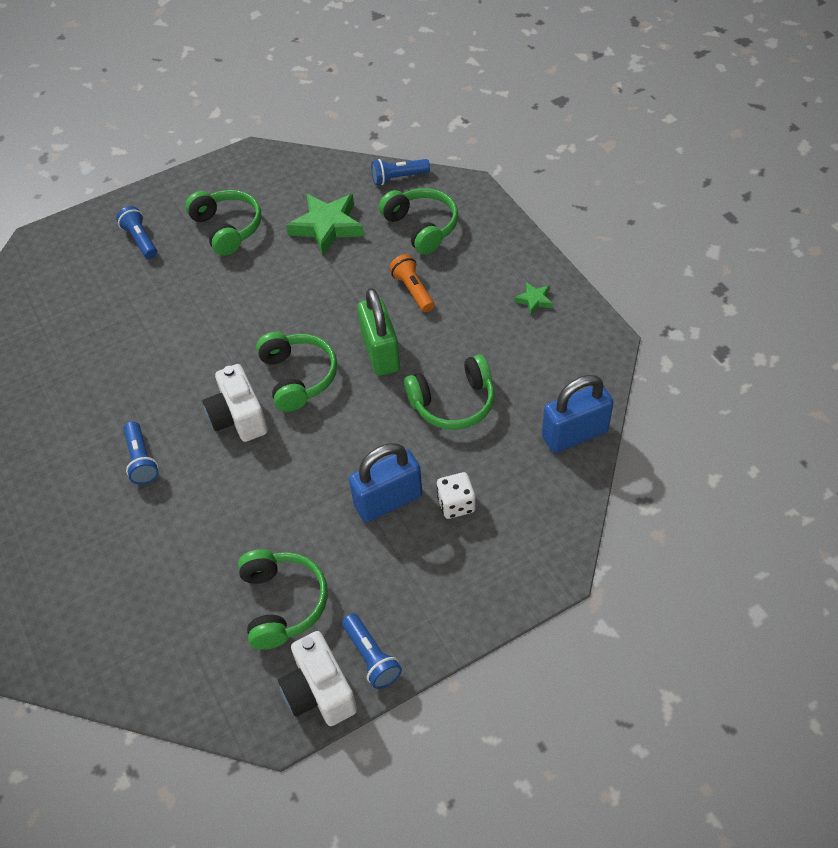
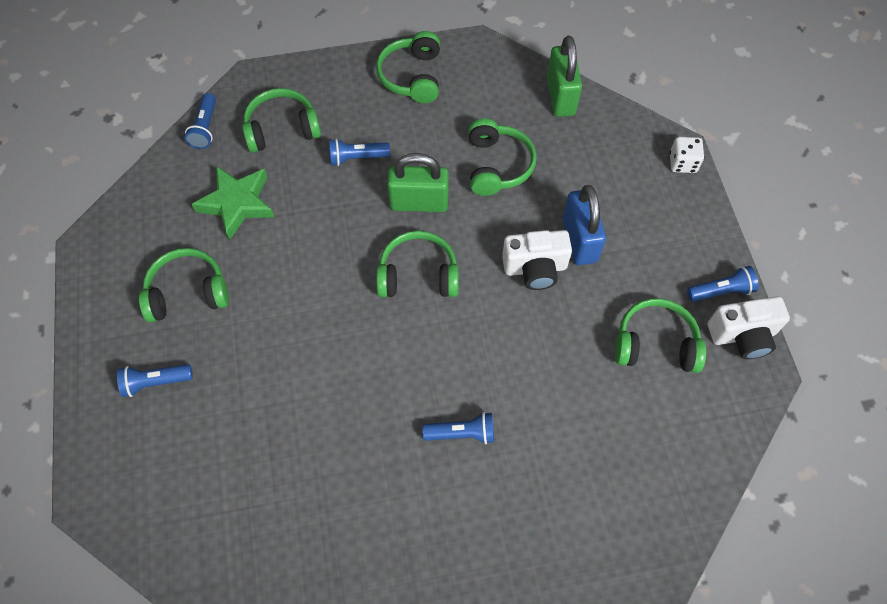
camera: 75 degrees left, 10 degrees up
(238, 418) = (445, 336): white camera -> white camera (535, 268)
(413, 290) = (357, 158): orange flashlight -> blue flashlight
(456, 504) = (599, 194): white dice -> white dice (682, 163)
(534, 300) = (412, 76): green star -> green headphones
(574, 434) = (560, 96): blue padlock -> green padlock

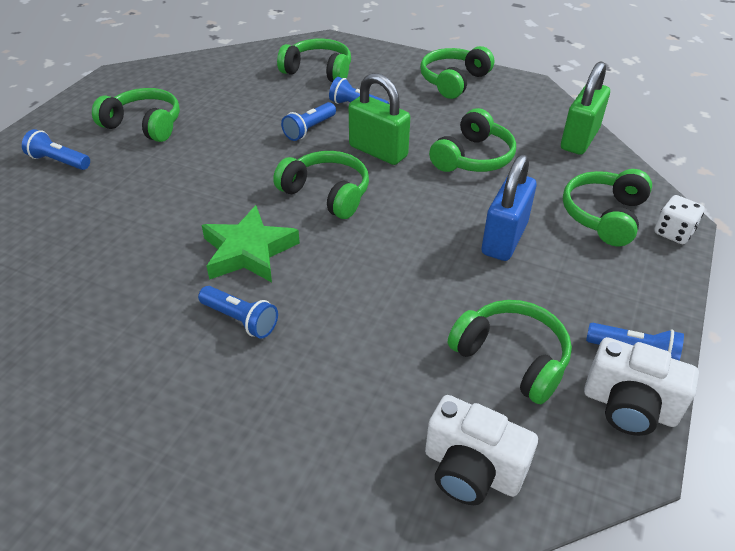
camera: 35 degrees right, 20 degrees down
(205, 128) = (265, 51): blue flashlight -> blue flashlight (309, 129)
(237, 203) = (238, 95): green star -> green star (248, 251)
(535, 268) = (438, 238): white camera -> white camera (471, 470)
(629, 173) = (604, 216): none -> green headphones

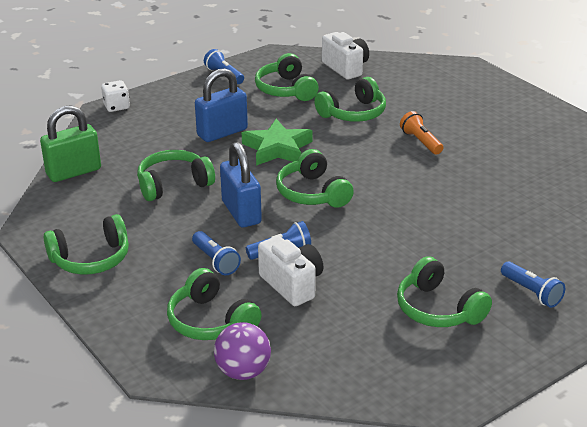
camera: 150 degrees left, 10 degrees down
(240, 320) = (421, 142): blue flashlight -> orange flashlight
(248, 251) = (396, 173): green star -> green star (277, 148)
(270, 53) = (243, 372): none -> purple ball
(378, 151) = (241, 212): green padlock -> blue padlock
(604, 216) = (142, 125): green headphones -> green headphones (353, 113)
(629, 406) = (253, 64): white camera -> white camera (292, 284)

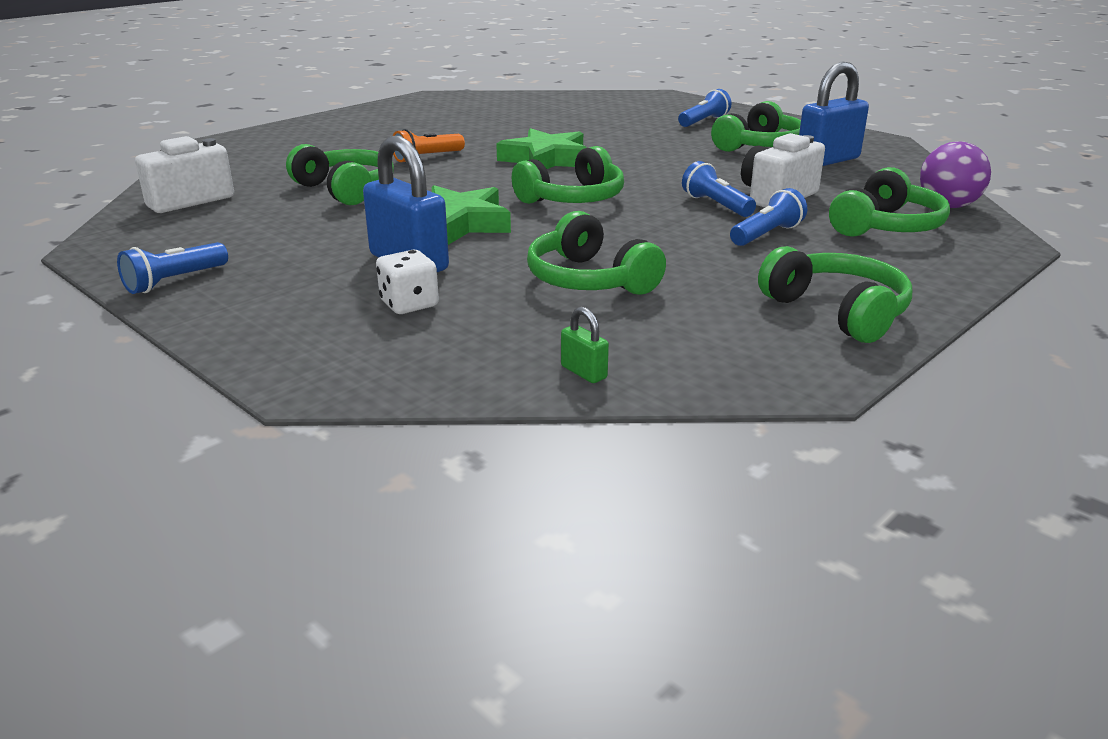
camera: 100 degrees left, 5 degrees down
(74, 172) = (583, 372): green padlock -> green padlock, size x0.45
(116, 106) = (291, 371): white dice -> white dice (409, 304)
(241, 212) = (642, 231): blue padlock -> blue padlock (827, 160)
(286, 89) = (255, 231): green headphones -> none
(409, 190) = (546, 159): none -> green star

